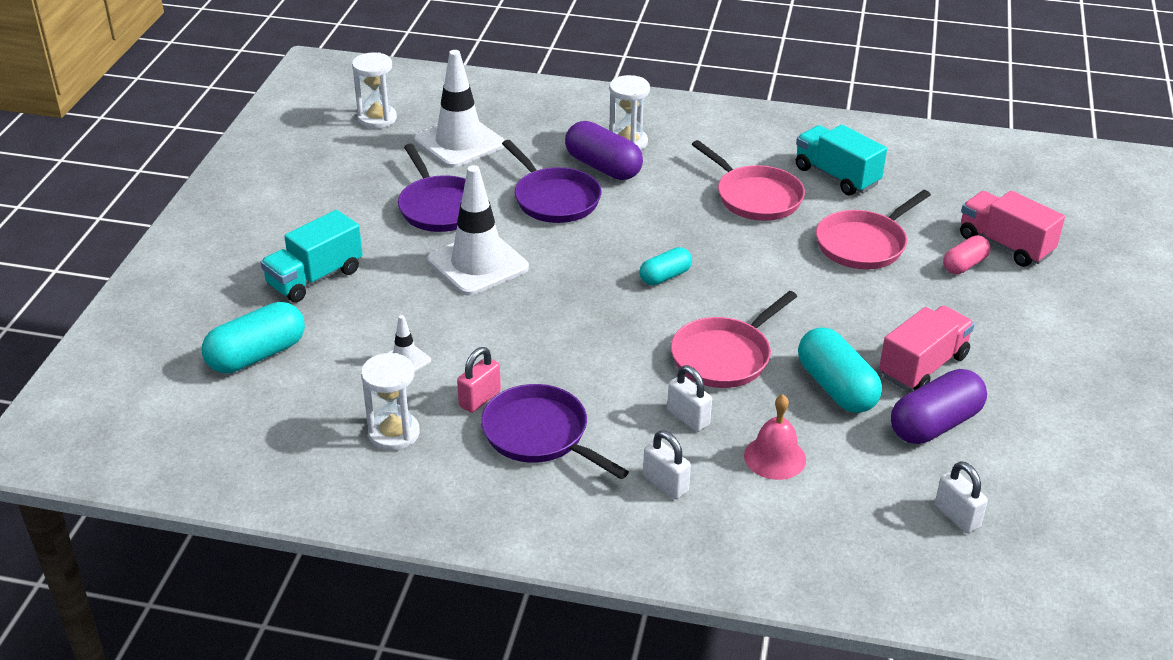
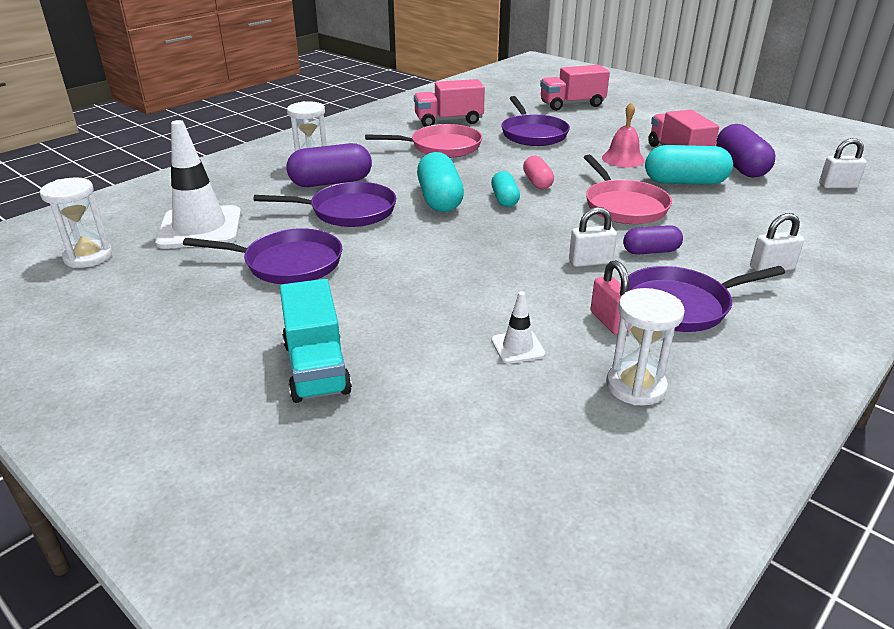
camera: 60 degrees left, 5 degrees down
(257, 355) = (422, 451): turquoise capsule -> turquoise capsule (439, 199)
(478, 264) = (401, 268): white traffic cone -> none
(633, 396) = (651, 251): none -> purple capsule
(688, 418) = (691, 238): white padlock -> white padlock (590, 262)
(775, 457) = (754, 221): pink bell -> pink bell (623, 159)
(836, 176) = (448, 121): turquoise truck -> pink truck
(864, 244) = (533, 134): pink pan -> purple pan
(964, 265) = (582, 118): pink capsule -> pink capsule (537, 182)

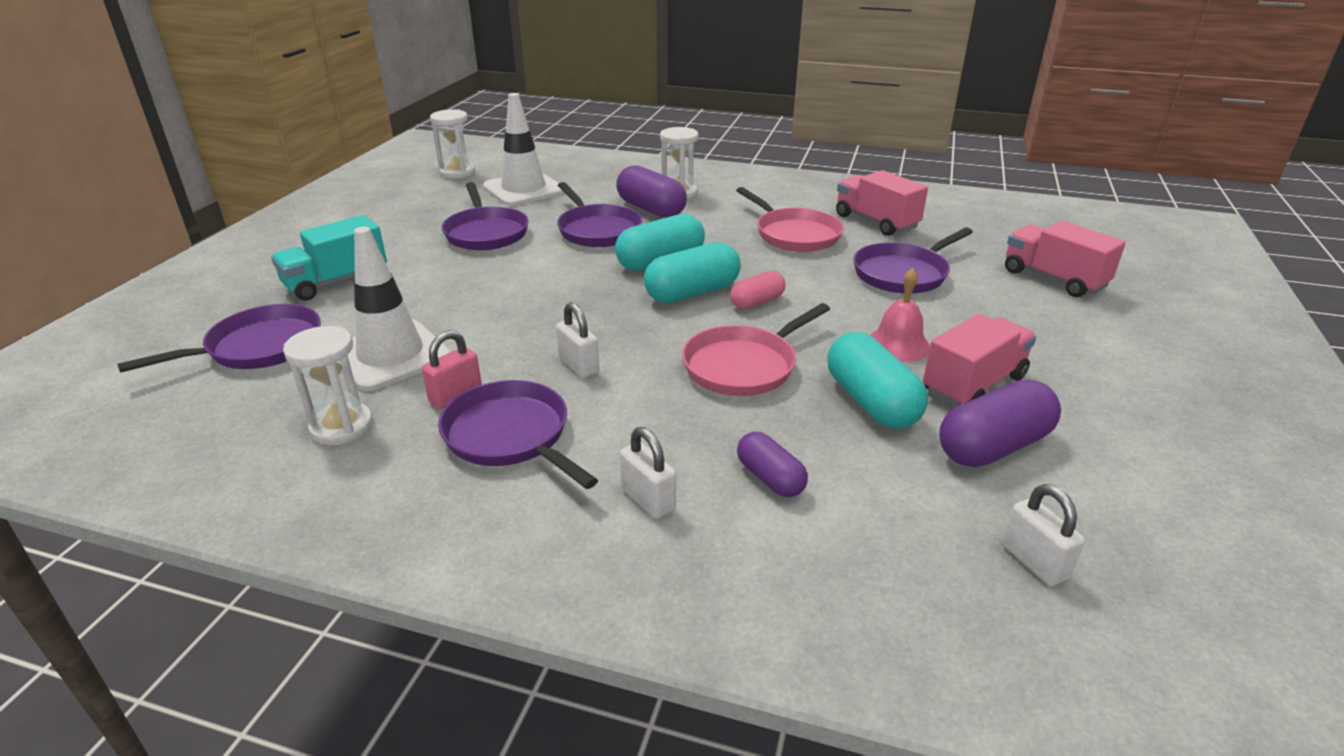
camera: 65 degrees right, 0 degrees up
(442, 434) = (258, 347): none -> purple pan
(504, 199) = (692, 293): turquoise capsule -> turquoise capsule, size x1.67
(518, 347) = (391, 355): white traffic cone -> white traffic cone, size x2.18
(651, 251) = (631, 401): purple capsule -> purple capsule (770, 478)

